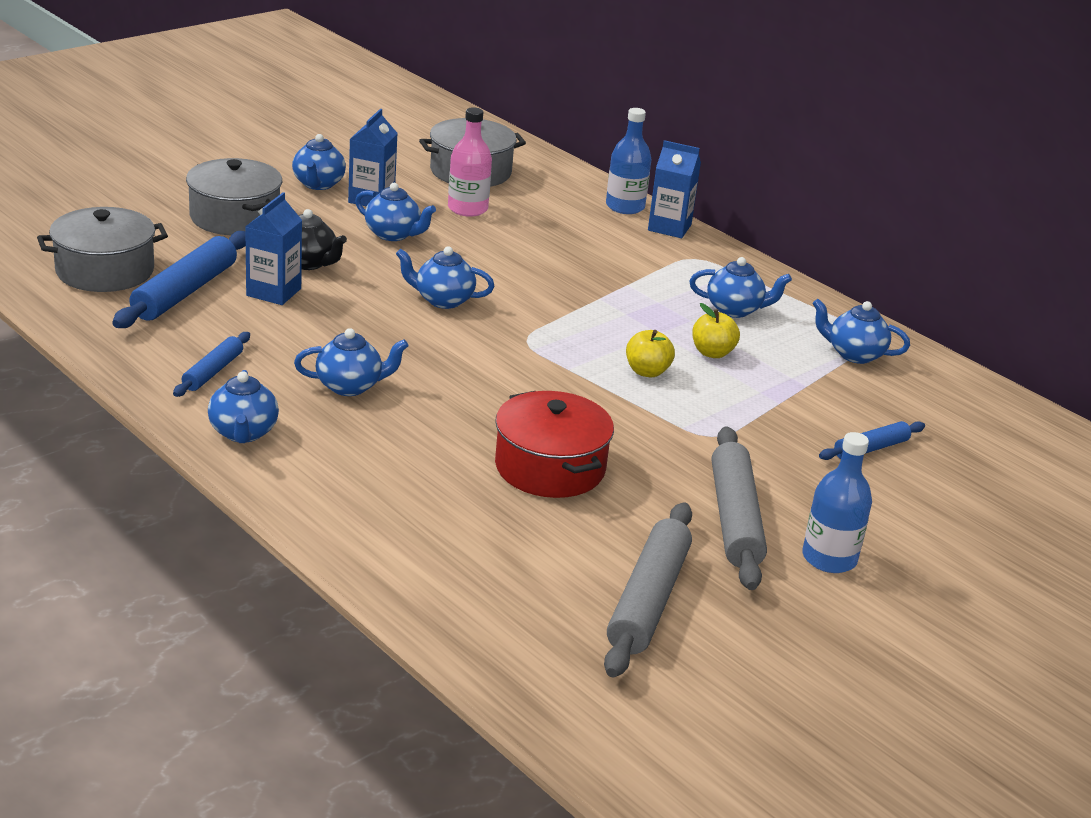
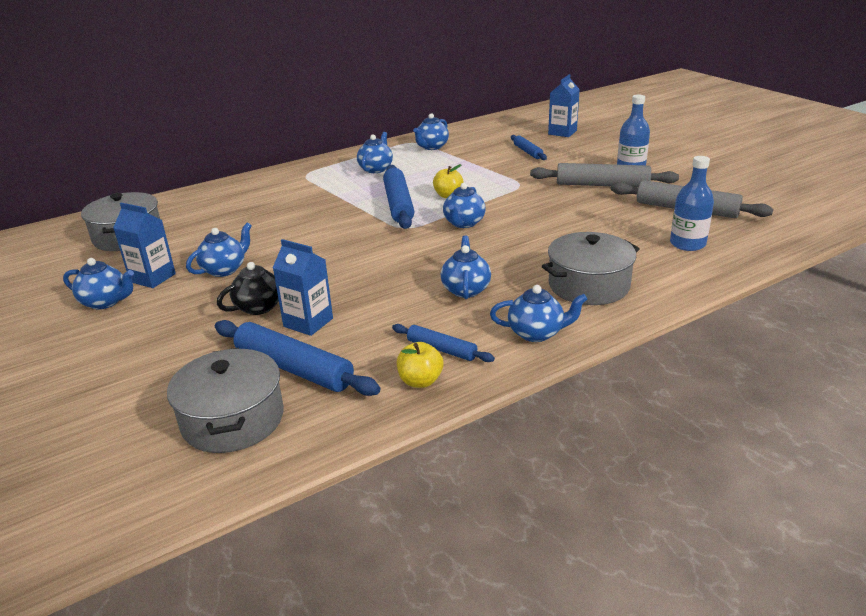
camera: 75 degrees left, 0 degrees up
(235, 217) = (149, 345): grey pot -> grey pot (588, 285)
(443, 300) = (341, 253): blue teapot -> blue teapot (464, 223)
(467, 209) = (194, 240): pink bottle -> none
(550, 467) = (562, 227): red pot -> none
(604, 333) = (398, 204): none -> blue rolling pin
(625, 207) = (222, 188): blue bottle -> blue bottle (687, 244)
(669, 227) = (260, 178): blue carton -> blue carton (562, 132)
(712, 353) = (427, 178): yellow apple -> yellow apple (420, 381)

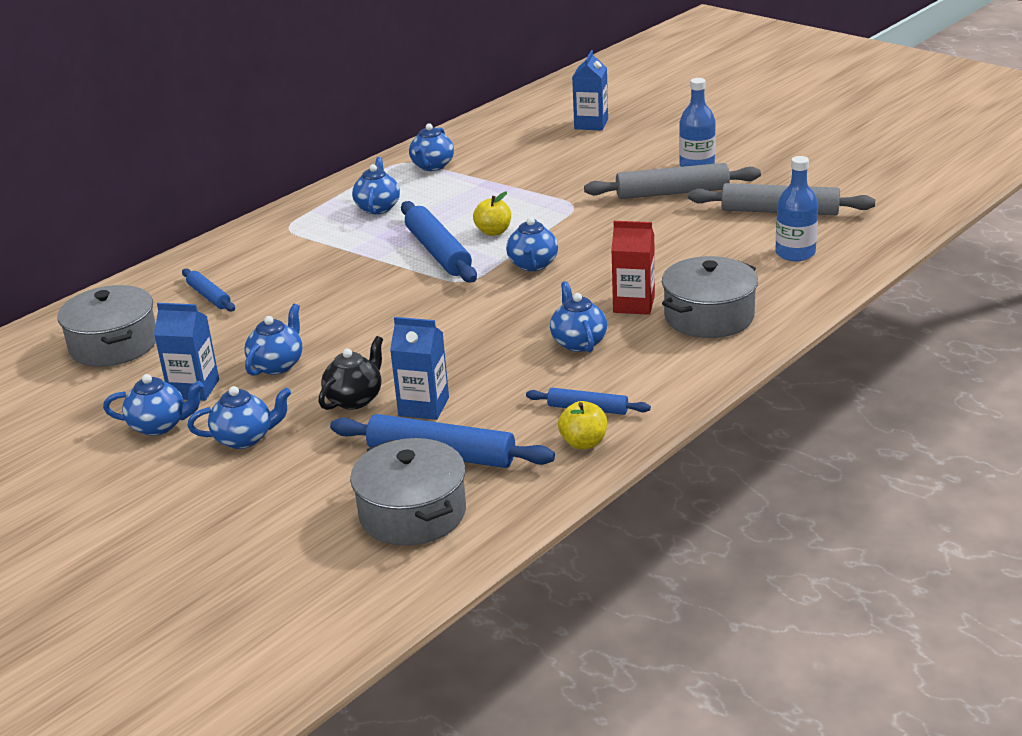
camera: 15 degrees left, 0 degrees up
(528, 152) = (561, 158): blue rolling pin -> blue rolling pin (209, 296)
(528, 265) = (634, 304): none -> red carton
(536, 333) = (677, 375): blue teapot -> blue teapot (245, 438)

